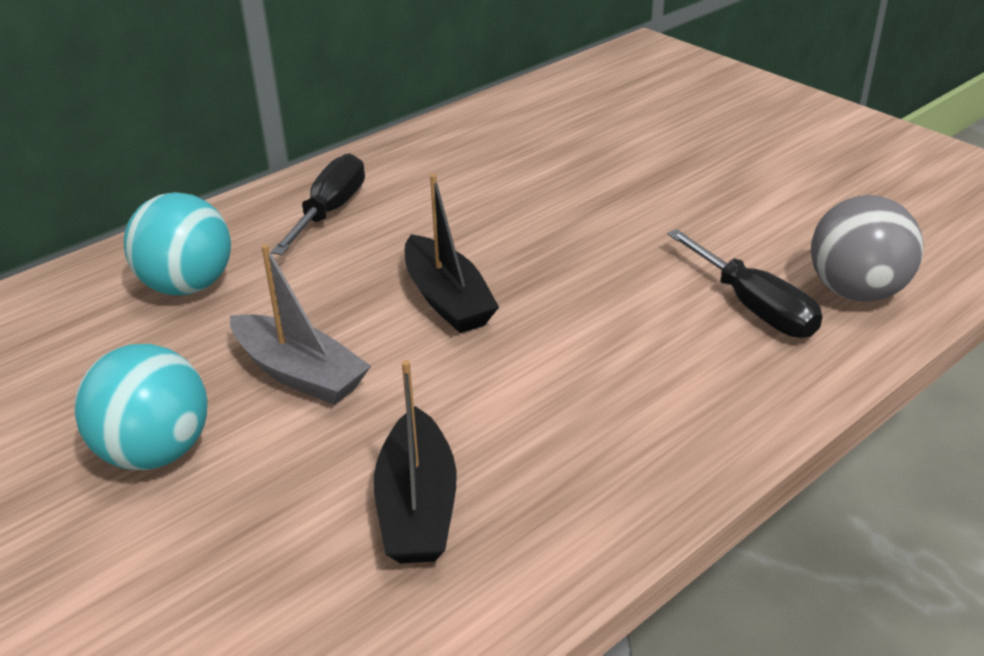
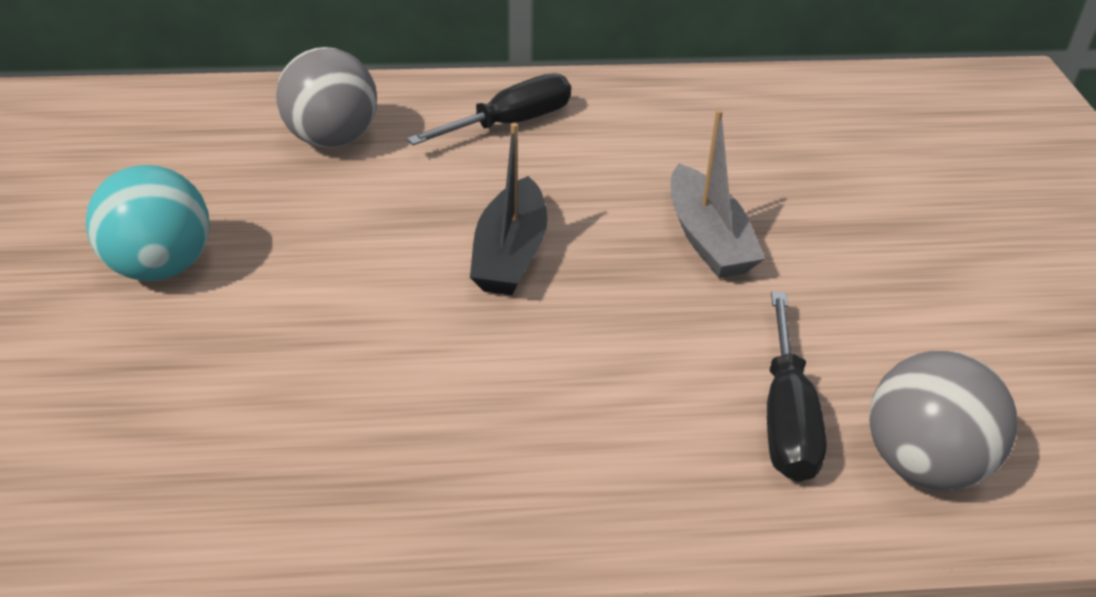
camera: 35 degrees right, 5 degrees up
(188, 286) = (332, 139): turquoise ball -> grey ball
(300, 373) = (324, 258): grey boat -> grey boat (708, 239)
(417, 506) = (274, 425): black boat -> none

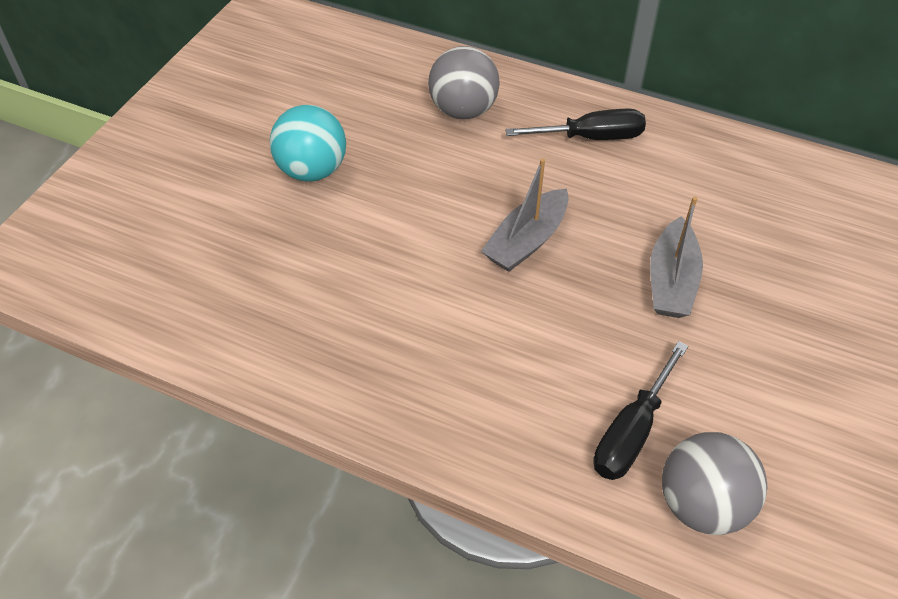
camera: 30 degrees right, 10 degrees up
(510, 254) = (526, 241): black boat -> grey boat

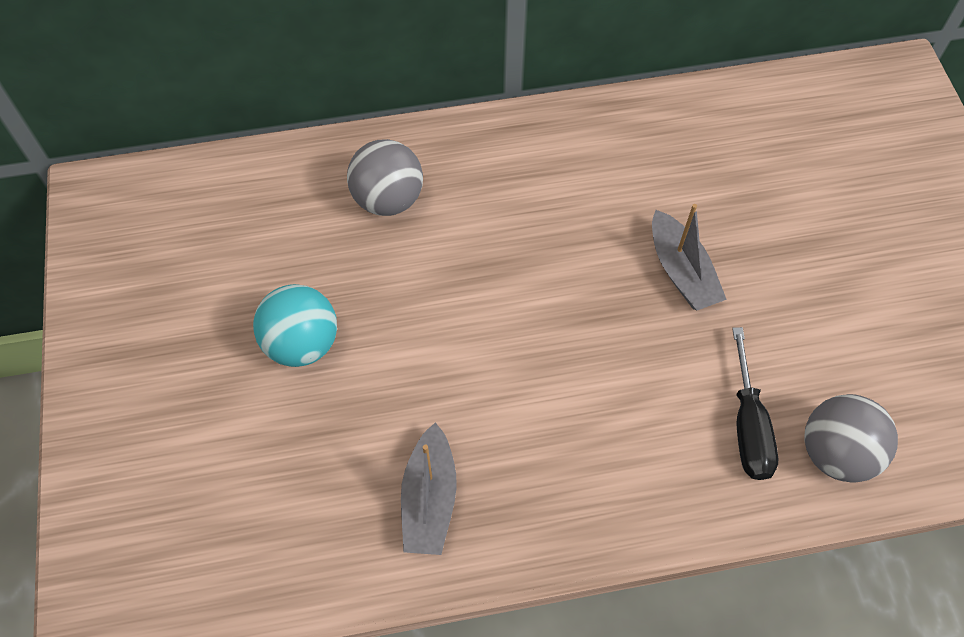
camera: 35 degrees left, 10 degrees up
(526, 241) = (544, 303): grey boat -> grey boat (429, 499)
(591, 137) = (519, 166): black screwdriver -> none

